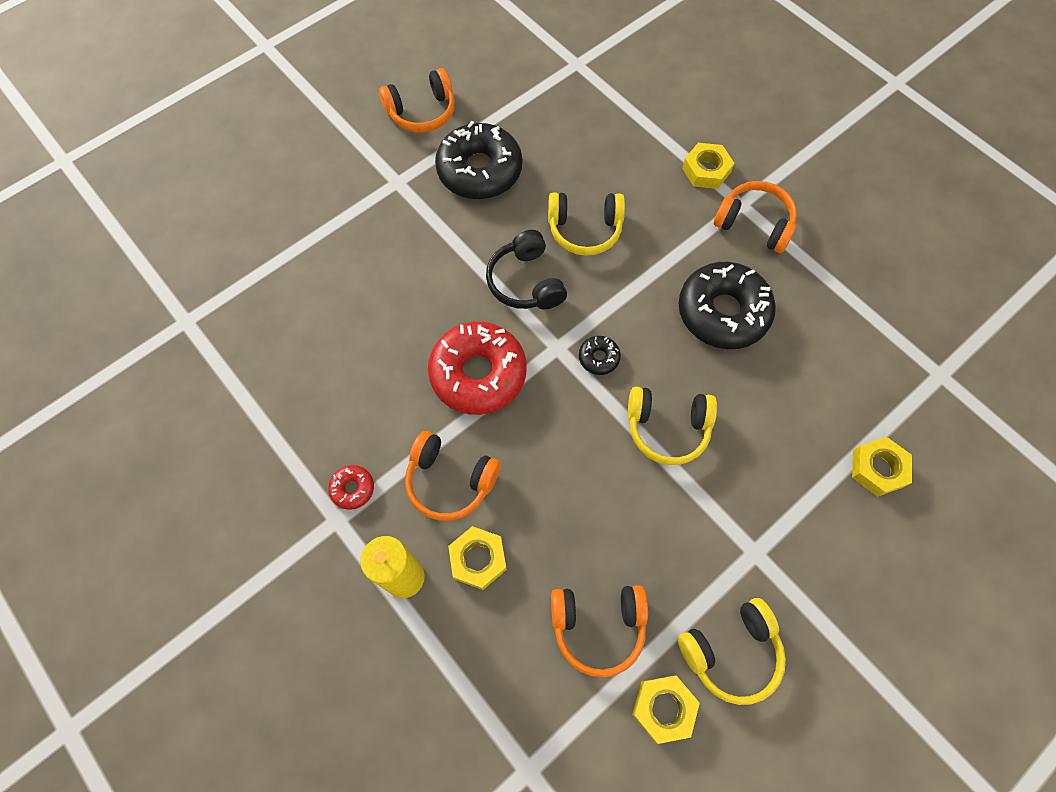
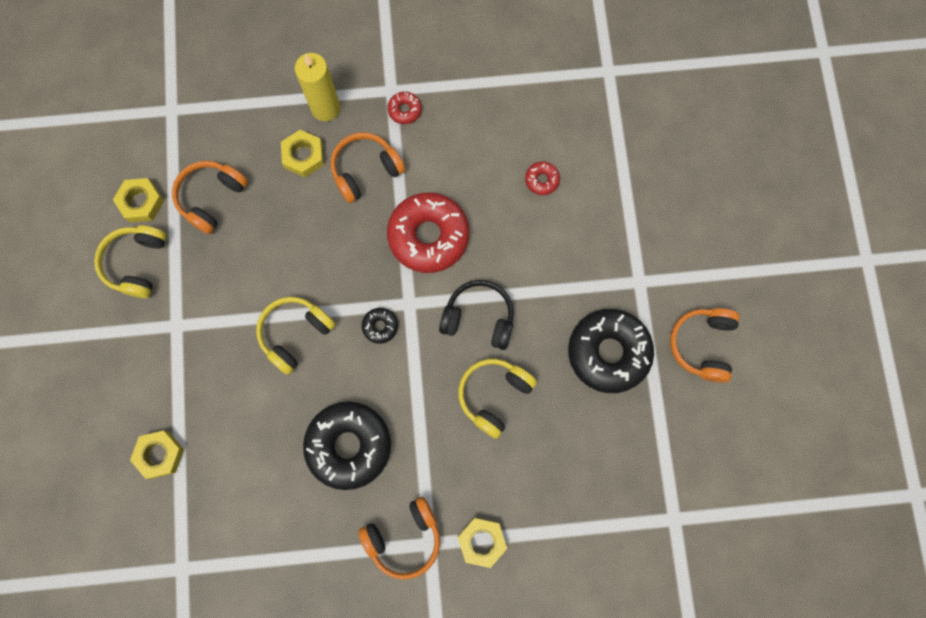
camera: 125 degrees right, 10 degrees up
(349, 311) = (542, 180): none -> red donut

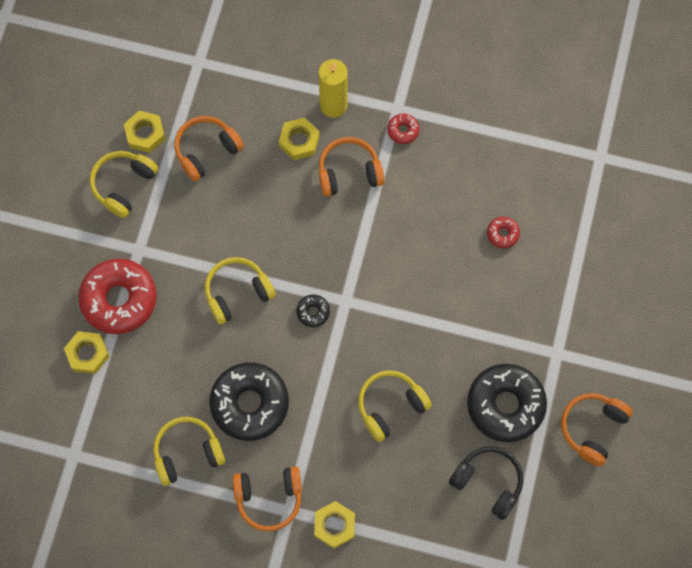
camera: 20 degrees right, 5 degrees down
(302, 521) = (187, 453): none -> yellow headphones
(428, 236) = (383, 248): red donut -> red donut (119, 299)
(479, 318) = (402, 335): black headphones -> black headphones (488, 482)

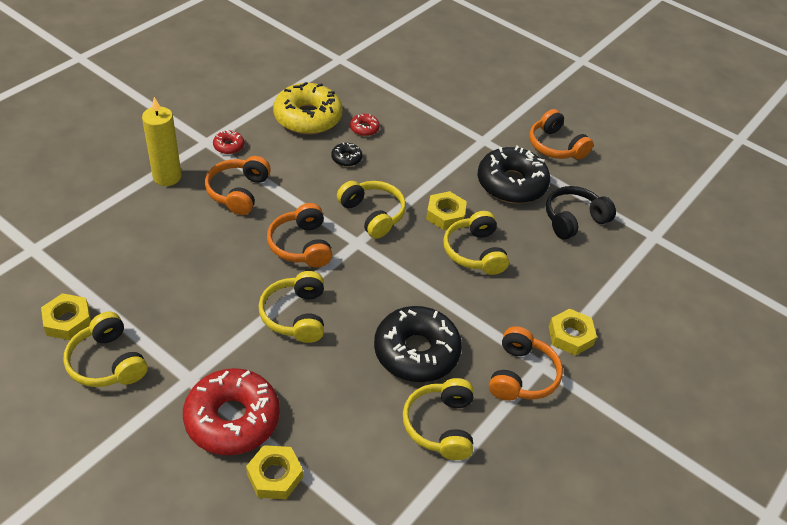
camera: 70 degrees left, 25 degrees down
(206, 151) = (131, 280): orange headphones -> orange headphones (301, 245)
(299, 141) = (180, 211): yellow nut -> yellow nut (445, 214)
(313, 312) = (353, 268): black donut -> black donut (346, 158)
(387, 297) = (372, 214): none -> yellow headphones
(486, 175) = (307, 117): none -> yellow donut

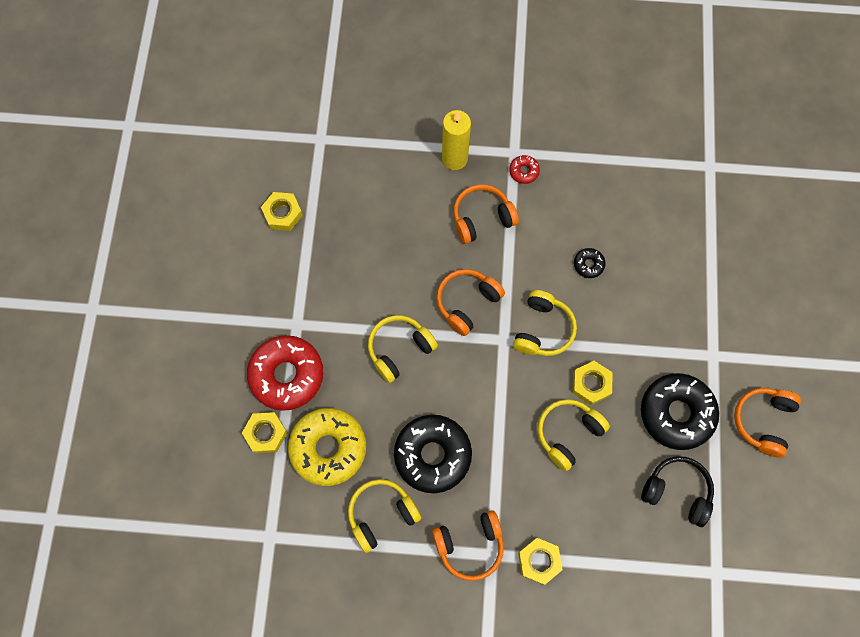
camera: 60 degrees right, 25 degrees up
(107, 362) = (271, 265): yellow headphones -> none
(307, 117) = (610, 200): yellow donut -> yellow donut (328, 448)
(364, 128) = (637, 252): red donut -> none

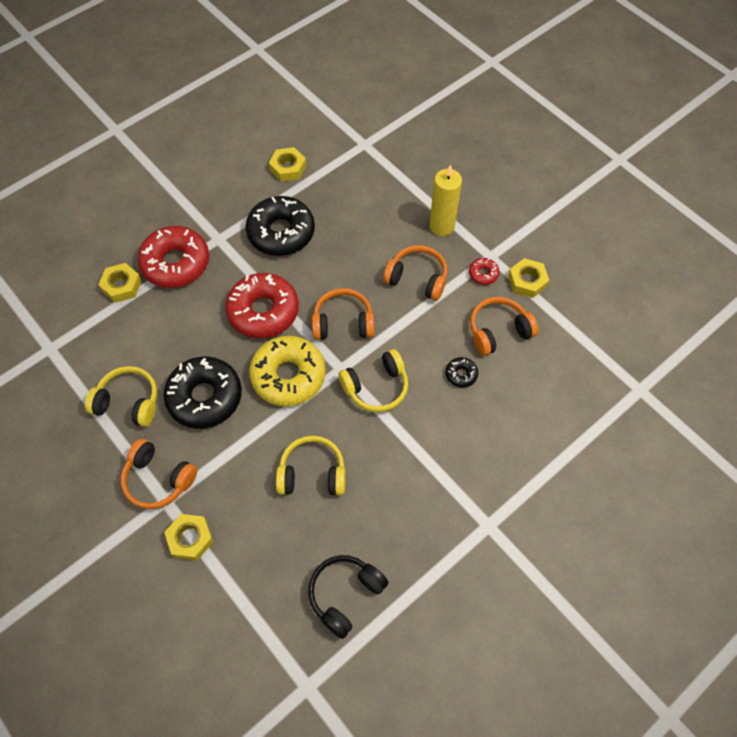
camera: 45 degrees right, 10 degrees down
(328, 448) = (147, 329): yellow donut -> yellow donut (288, 376)
(399, 349) = (263, 311): yellow headphones -> red donut
(591, 384) = (368, 456): yellow nut -> yellow nut (527, 281)
(676, 413) = (410, 538): black donut -> black donut (281, 232)
(677, 491) = (345, 595): black headphones -> black headphones turned 120 degrees counterclockwise
(763, 421) = (474, 613): orange headphones -> orange headphones (498, 331)

